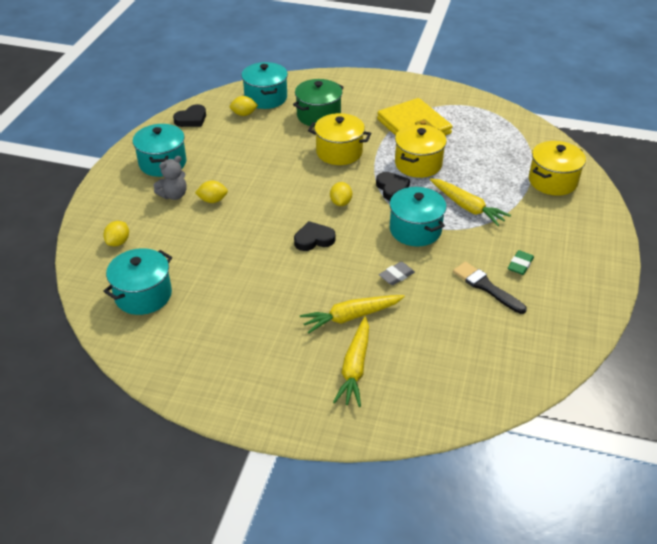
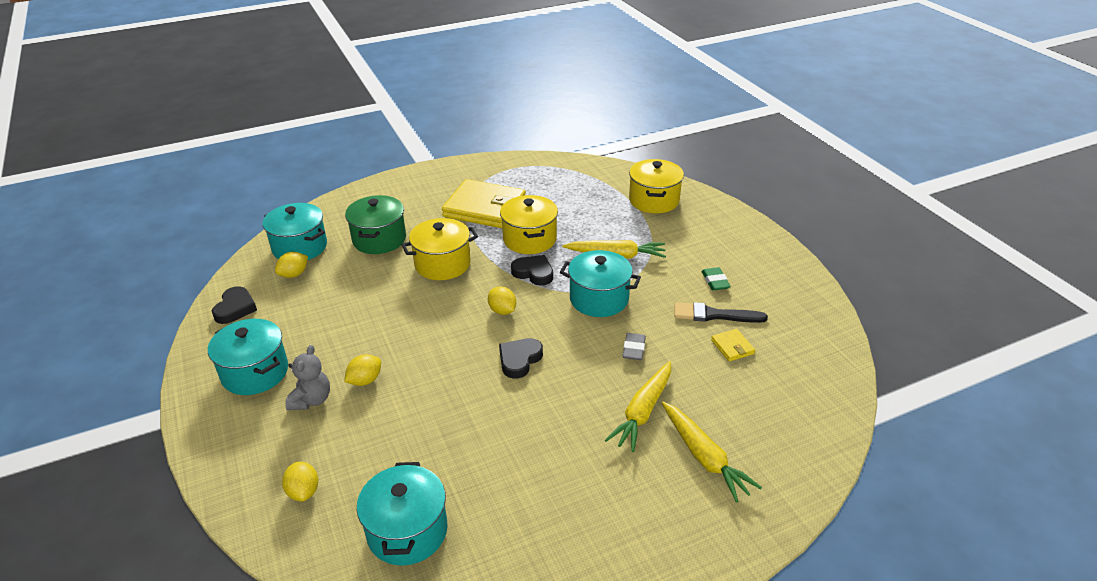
camera: 40 degrees left, 5 degrees down
(470, 315) = (732, 347): none -> yellow wallet

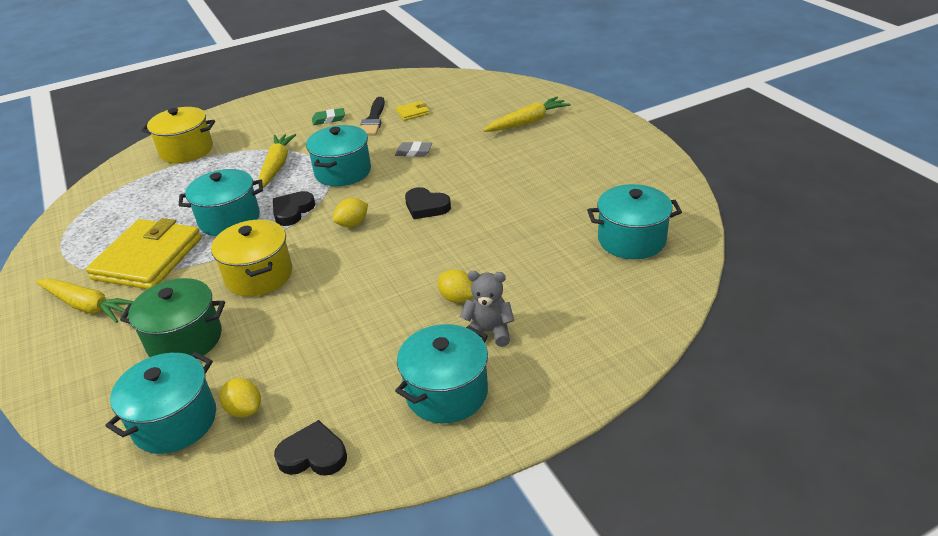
camera: 90 degrees left, 0 degrees up
(303, 491) = (609, 308): yellow lemon -> none
(529, 239) = (229, 219): yellow pot -> turquoise pot
(642, 412) = (486, 146): yellow carrot -> yellow carrot (87, 306)

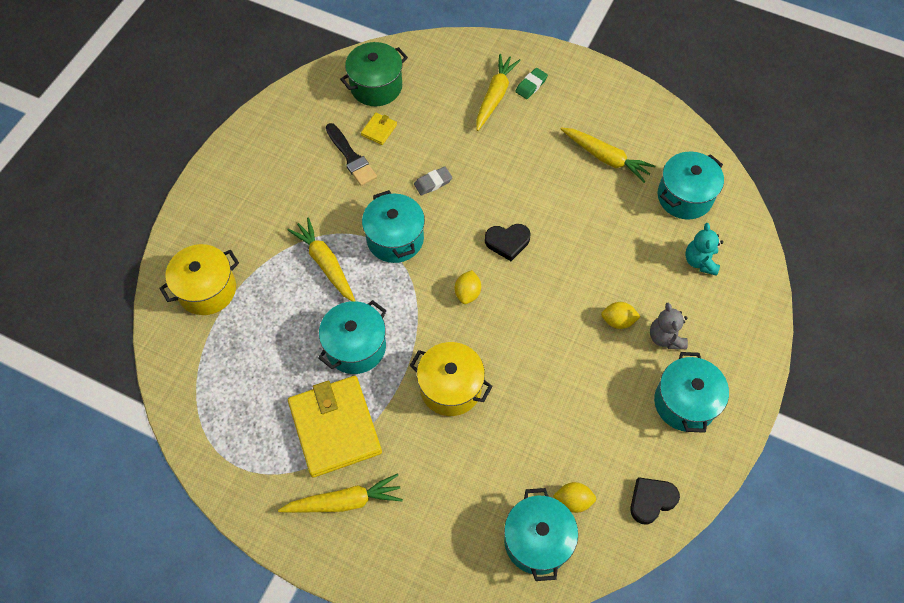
camera: 40 degrees left, 25 degrees up
(185, 339) = (463, 477): green pot -> green pot (376, 86)
(292, 211) = (401, 307): black heart -> none
(329, 119) = (306, 177): green eraser -> green eraser (531, 85)
(489, 332) = (665, 337): grey teddy bear -> grey teddy bear turned 75 degrees counterclockwise
(581, 188) = (606, 158): none -> yellow carrot
(594, 291) = (700, 261): none -> turquoise teddy bear

